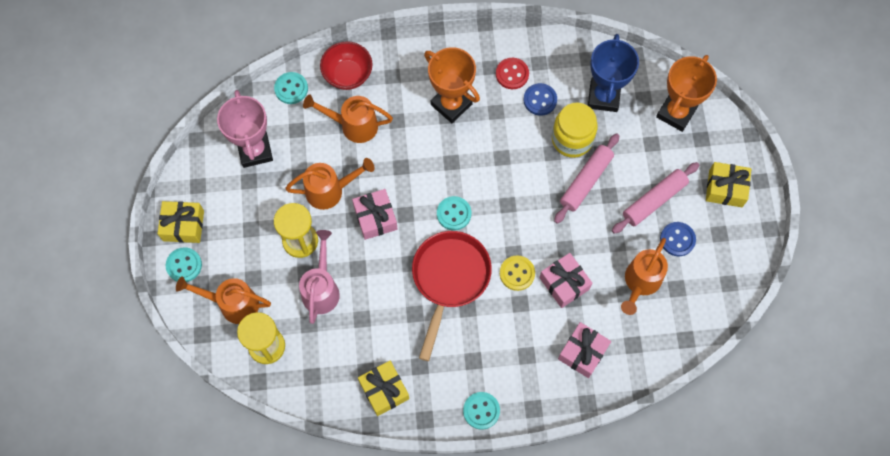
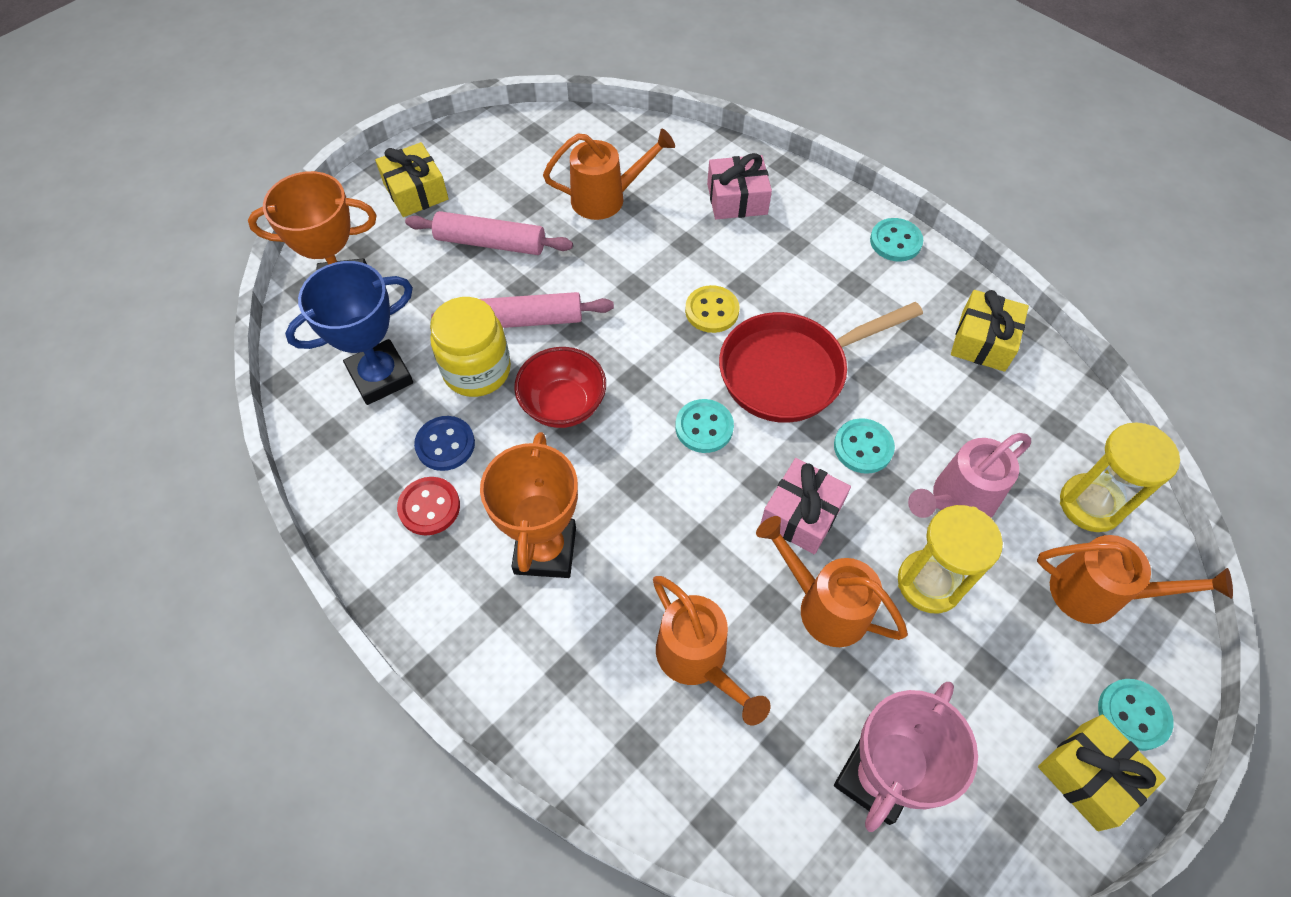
camera: 130 degrees left, 10 degrees down
(233, 304) = (1097, 594): orange watering can -> orange watering can turned 45 degrees counterclockwise
(291, 89) = (724, 820): turquoise button -> turquoise button (863, 447)
(348, 75) = (621, 745): red bowl -> red bowl (563, 405)
(564, 283) = (677, 261): pink gift -> none
(677, 239) = (522, 197): blue button -> none

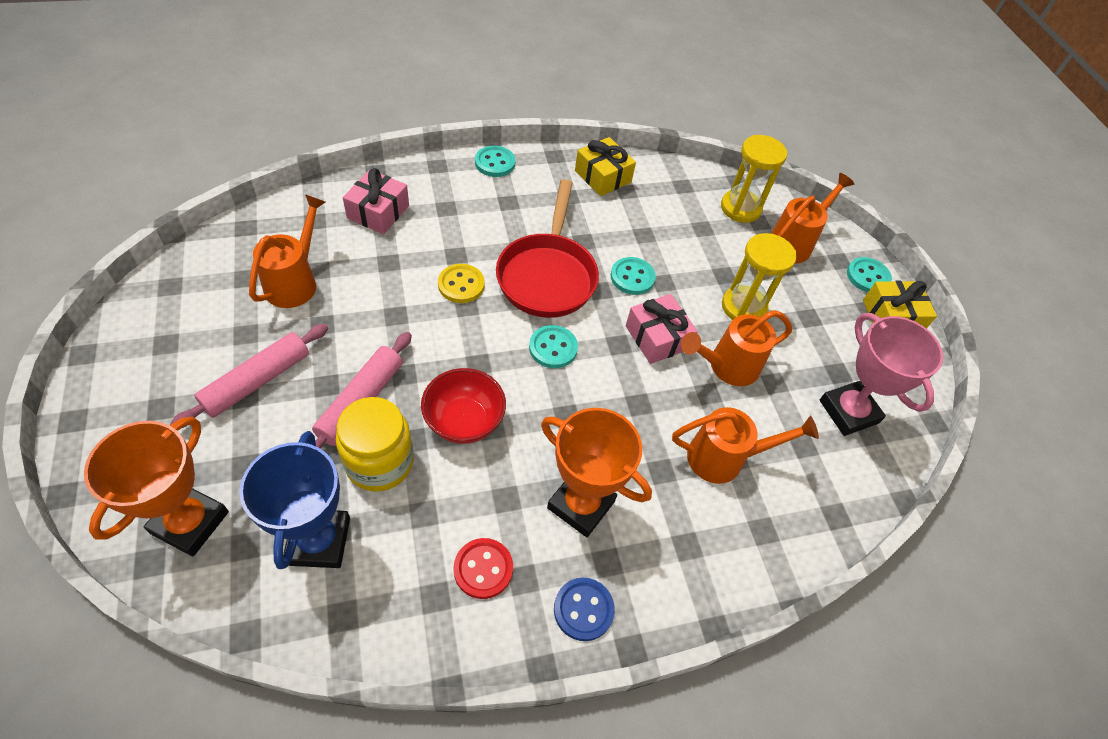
camera: 65 degrees left, 5 degrees down
(416, 191) = (136, 405): yellow gift -> none
(445, 444) = (432, 525): blue button -> blue button (583, 609)
(956, 501) = (700, 260): pink watering can -> none

